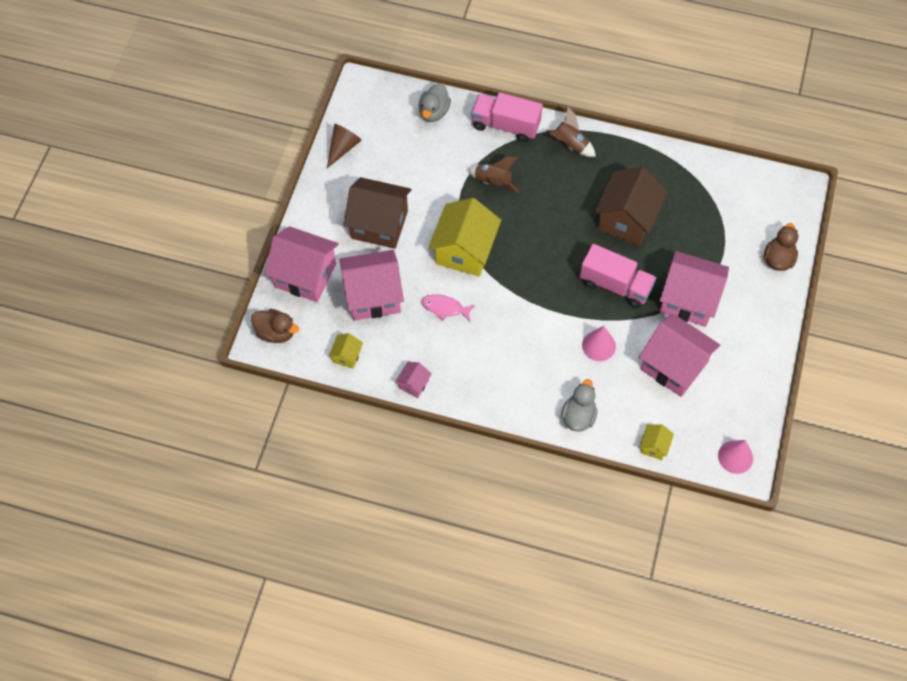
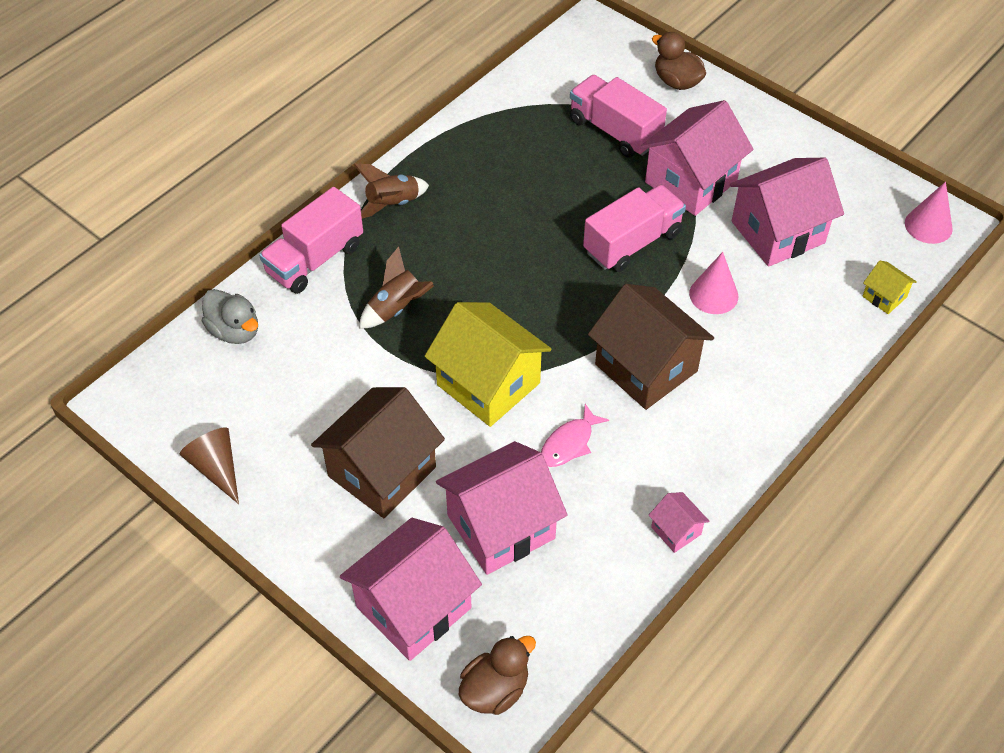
camera: 65 degrees left, 10 degrees down
(347, 356) = (587, 602): yellow house -> none
(373, 296) = (501, 527): pink house -> pink house turned 45 degrees clockwise
(578, 416) = (809, 357): grey duck -> none
(626, 219) = (541, 193): brown house -> brown house (646, 367)
(707, 239) = (615, 131): none -> pink truck

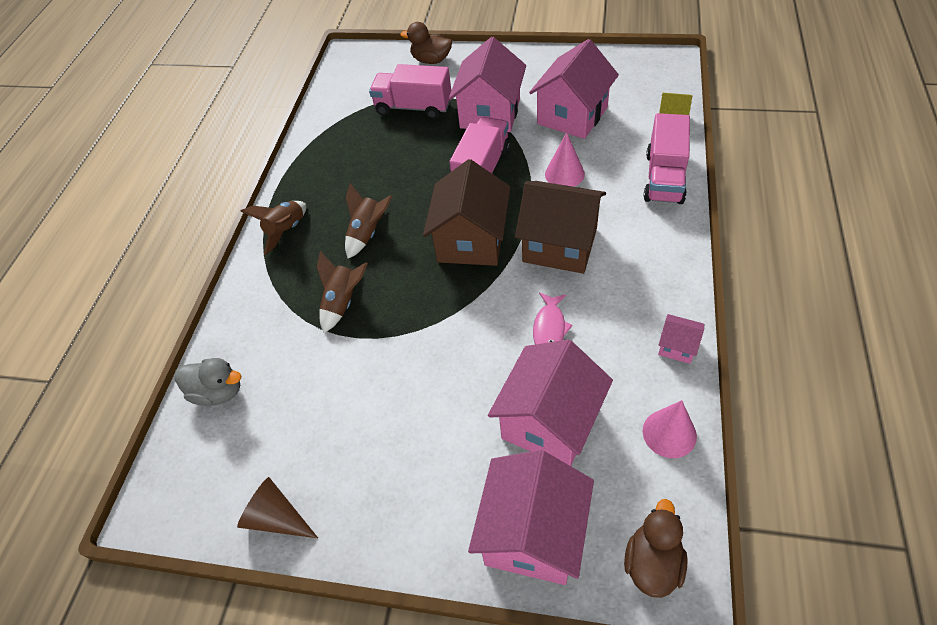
camera: 25 degrees left, 0 degrees up
(315, 259) = (251, 300): pink truck -> pink truck (664, 178)
(382, 471) = (422, 435): brown house -> brown house (471, 241)
(468, 250) = (368, 233): none -> brown rocket
(488, 384) = (455, 319): yellow house -> none
(928, 225) = (659, 67): pink cone -> pink cone (669, 433)

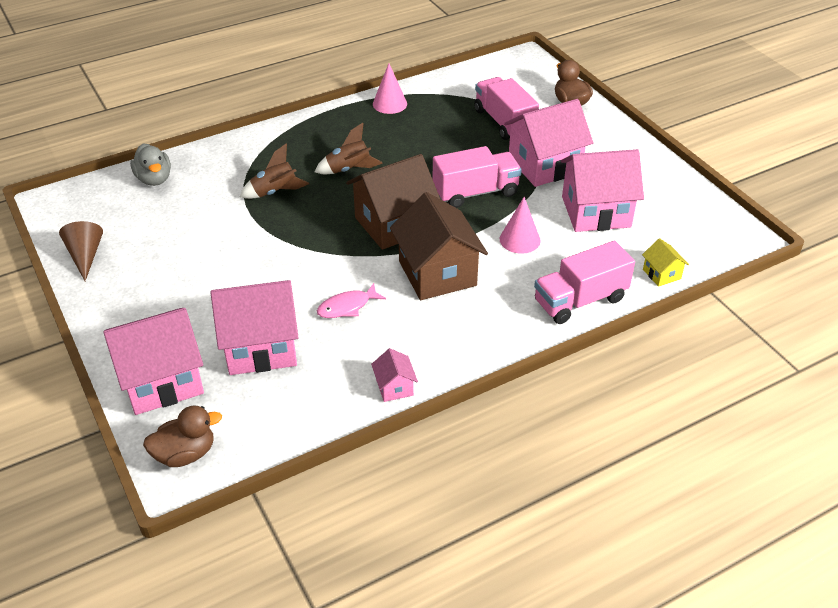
camera: 45 degrees right, 10 degrees down
(286, 231) = (312, 131): brown rocket -> none
(669, 433) = (305, 417): pink cone -> pink cone (389, 104)

